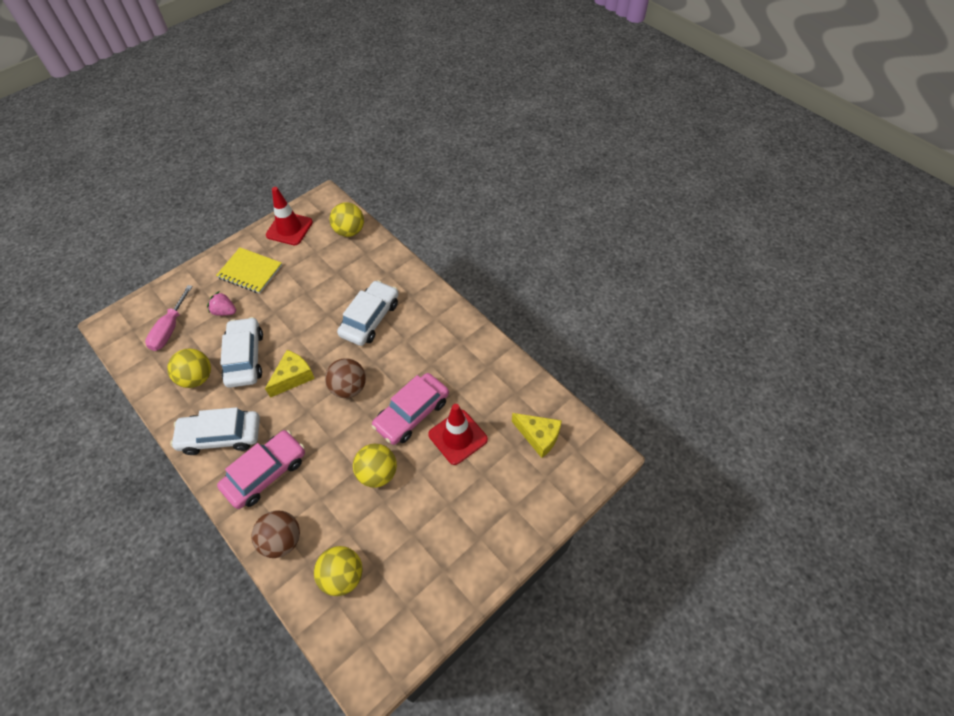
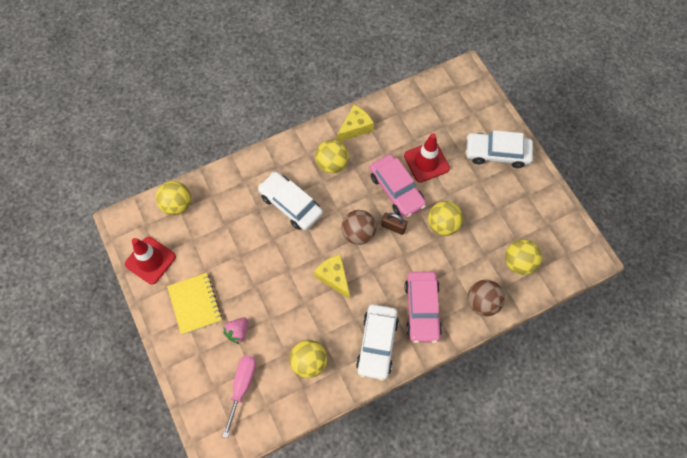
camera: 75 degrees left, 10 degrees up
(170, 329) = (242, 386): pink screwdriver -> pink screwdriver turned 105 degrees counterclockwise
(245, 357) = (299, 317): white car -> white car (497, 153)
(250, 272) = (195, 304): yellow notebook -> yellow notebook turned 60 degrees counterclockwise
(266, 473) = (422, 309): pink car -> pink car turned 150 degrees counterclockwise
(364, 420) = (393, 227): none -> brown padlock
(428, 343) = (332, 164): none -> yellow ball
(538, 436) = (440, 108): yellow cheese -> yellow cheese (355, 128)

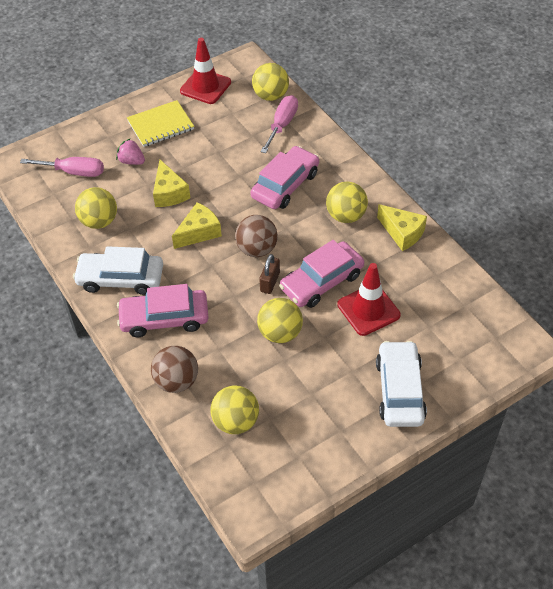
camera: 85 degrees right, 15 degrees down
(217, 199) = (282, 125): none -> pink screwdriver
(284, 300) = (169, 193): none -> yellow cheese
(291, 204) = (285, 185): white car -> pink car

